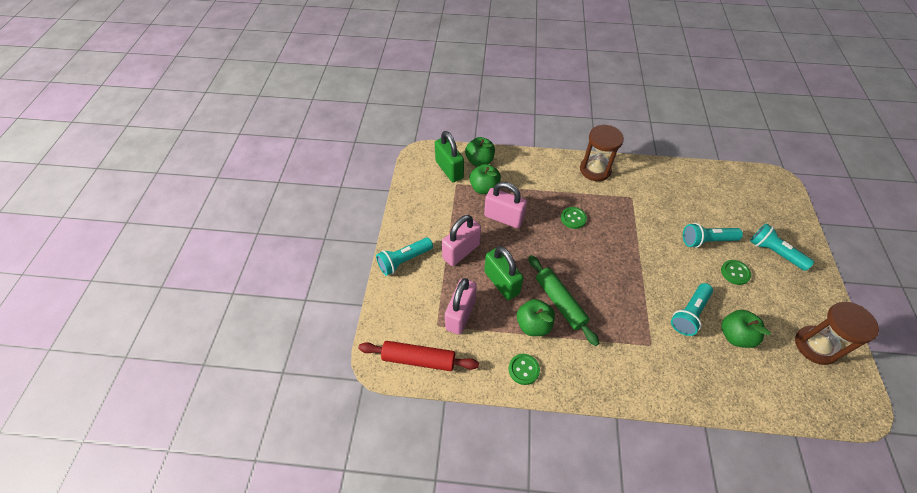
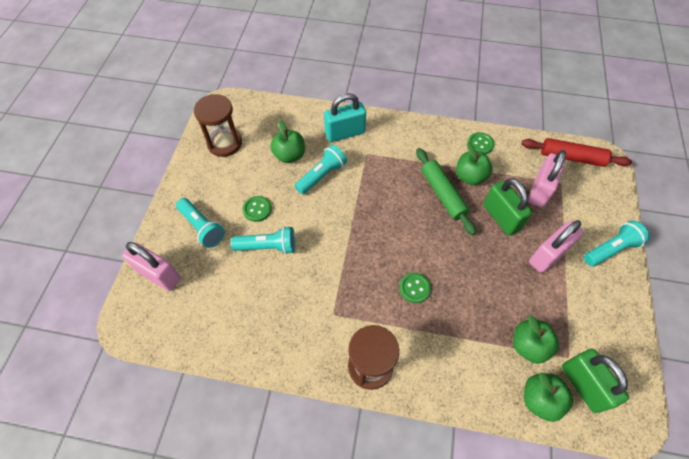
camera: 175 degrees left, 5 degrees up
(503, 218) = (501, 296): pink padlock -> pink padlock (159, 275)
(686, 372) = (345, 133): none -> turquoise padlock

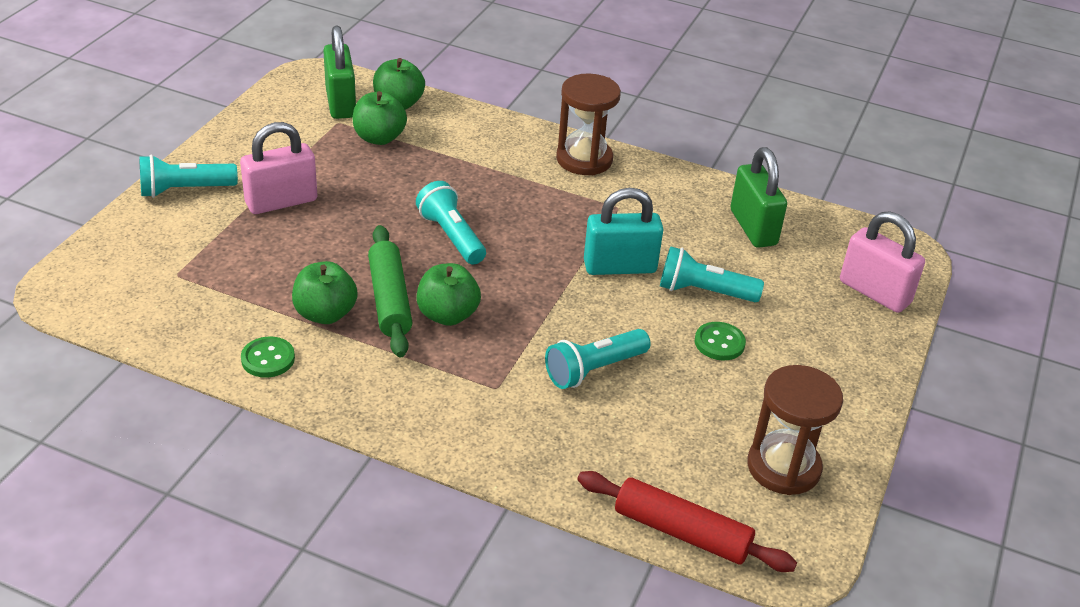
camera: 170 degrees left, 20 degrees down
(202, 227) = (814, 336): turquoise flashlight -> turquoise flashlight (451, 236)
(289, 155) = (650, 416): green apple -> green apple (447, 315)
(345, 133) = (527, 435): turquoise padlock -> turquoise padlock (620, 267)
(414, 288) = (496, 208): green button -> none
(501, 217) = (315, 253): green padlock -> green padlock (753, 228)
(539, 190) = (221, 272): pink padlock -> none
(572, 157) = (119, 304): red rolling pin -> red rolling pin (681, 532)

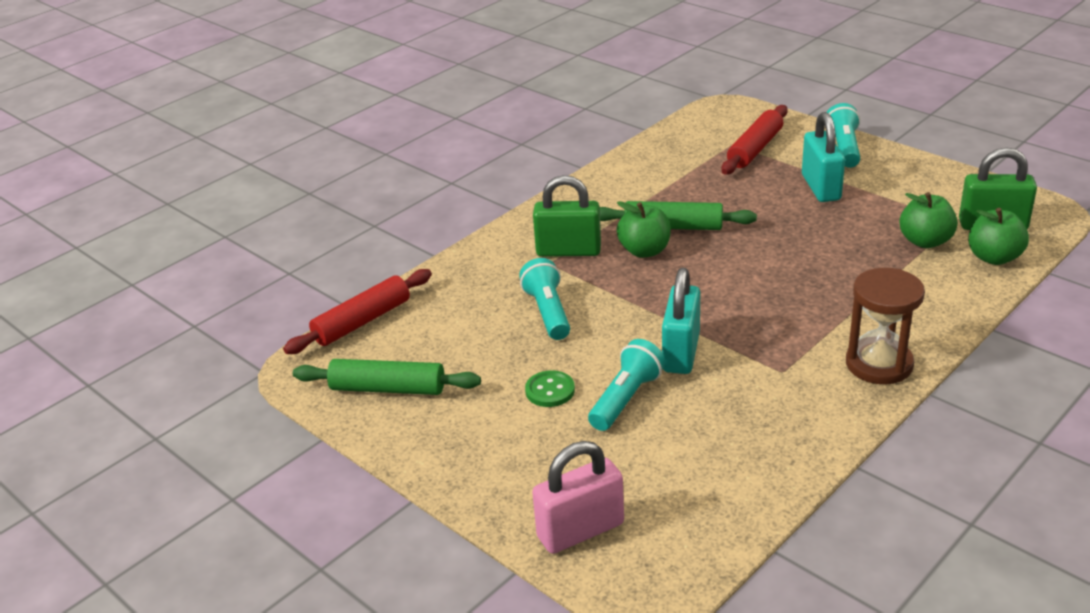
camera: 115 degrees right, 5 degrees down
(188, 255) = (755, 149): none -> red rolling pin
(268, 359) = (624, 175): green button -> none
(281, 202) = (820, 187): pink padlock -> turquoise padlock
(325, 314) = (665, 199): green apple -> none
(451, 236) = (753, 264): turquoise flashlight -> none
(753, 228) = (725, 464): green padlock -> green padlock (568, 251)
(783, 467) = (388, 389): brown hourglass -> green rolling pin

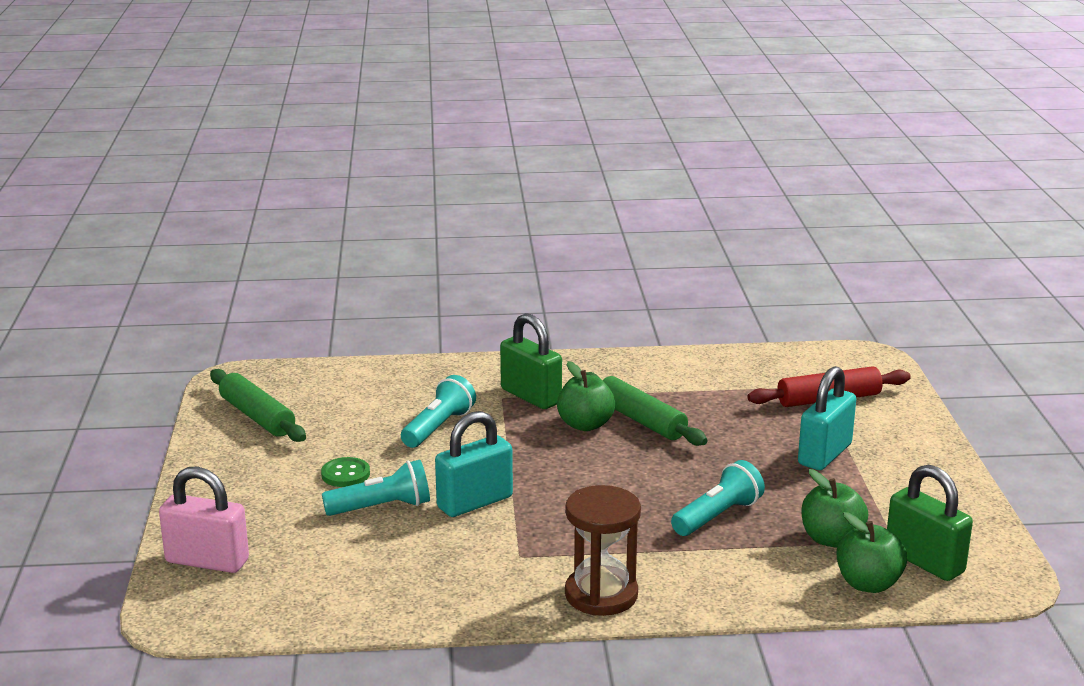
camera: 40 degrees right, 10 degrees down
(362, 321) = (316, 369): red rolling pin -> none
(844, 148) = (912, 436): turquoise flashlight -> turquoise flashlight (717, 516)

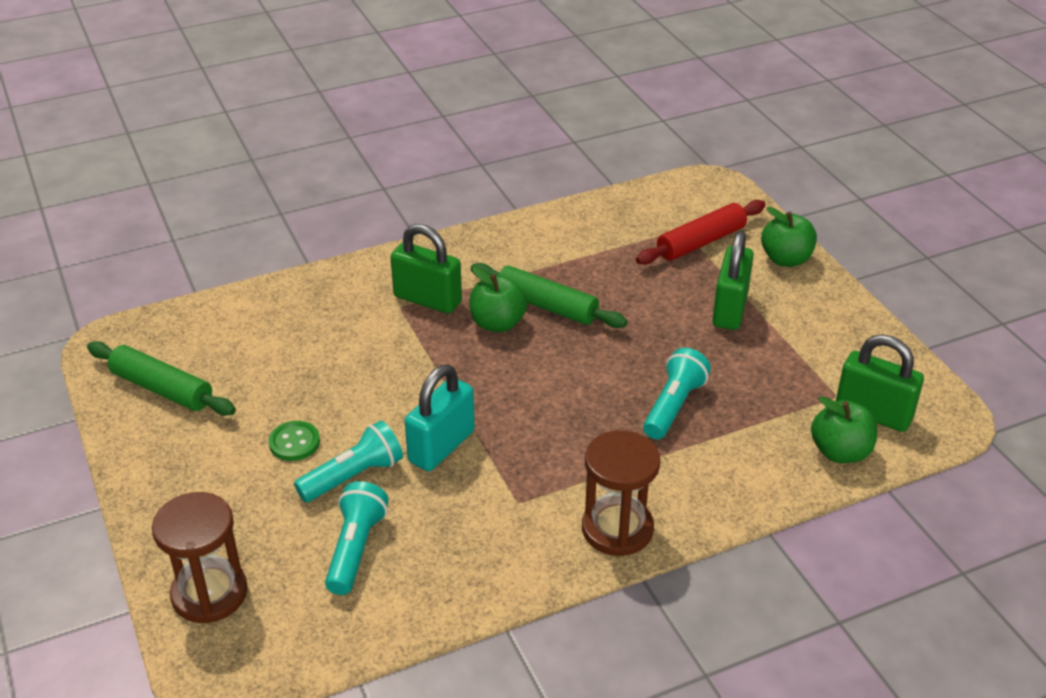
camera: 20 degrees left, 15 degrees up
(207, 561) = (209, 593): pink padlock -> brown hourglass
(438, 427) = (357, 359): turquoise flashlight -> turquoise flashlight (356, 548)
(824, 454) = (730, 309): turquoise padlock -> green padlock
(831, 539) = (784, 408): green apple -> green apple (786, 259)

